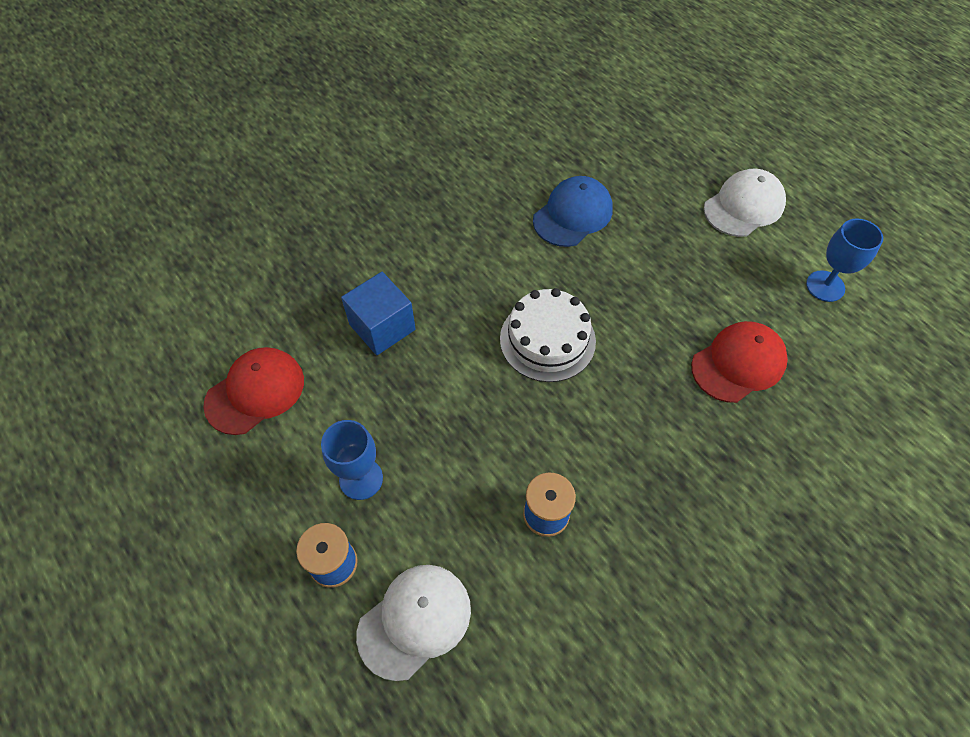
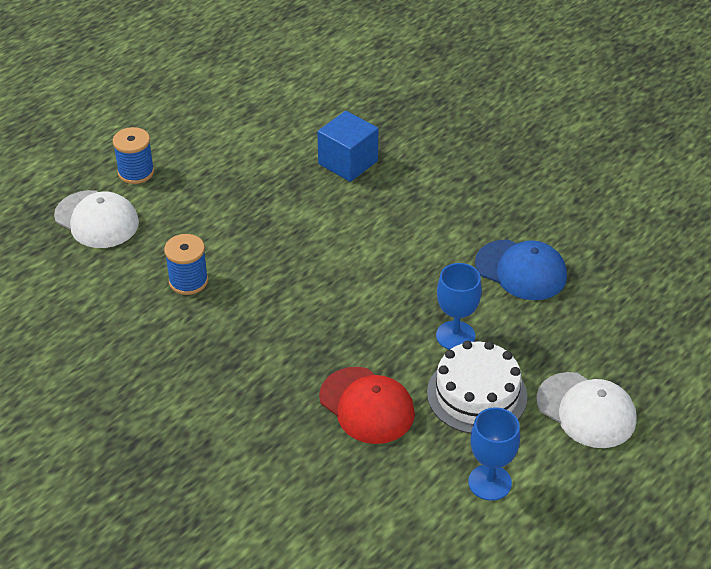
camera: 80 degrees right, 15 degrees down
(255, 392) = (269, 106): red cap -> none
(361, 479) = (204, 174): blue goblet -> blue goblet (455, 336)
(547, 340) = (360, 266): white cake -> white cake (477, 394)

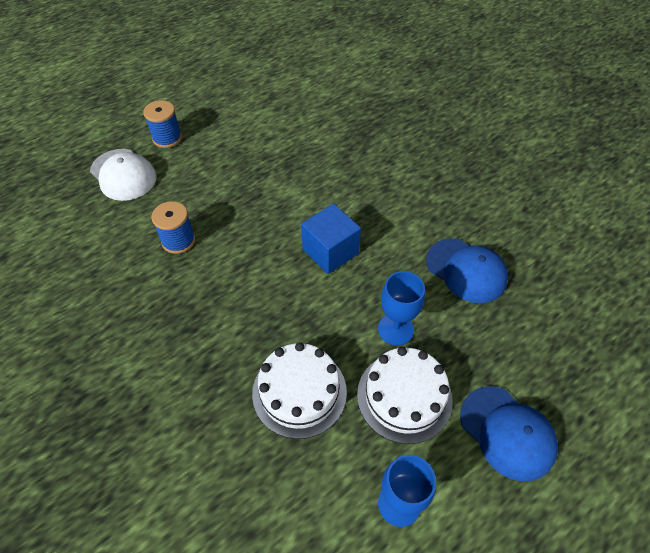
camera: 10 degrees right, 10 degrees up
(348, 162) = (337, 150): blue cube -> blue cube (330, 251)
(367, 405) = (299, 392): red cap -> white cake
(586, 410) = (507, 432): white cap -> blue cap

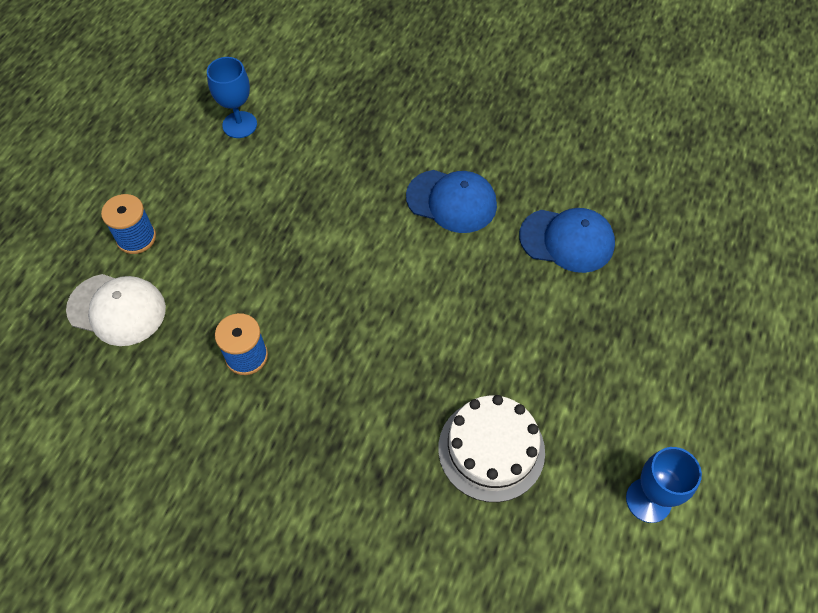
camera: 30 degrees left, 5 degrees up
(330, 251) = (421, 286): blue cube -> none
(395, 329) = (540, 336): blue goblet -> blue goblet (239, 125)
(404, 396) = (590, 399): white cake -> none
(507, 432) = (697, 382): blue cap -> blue cap (451, 201)

